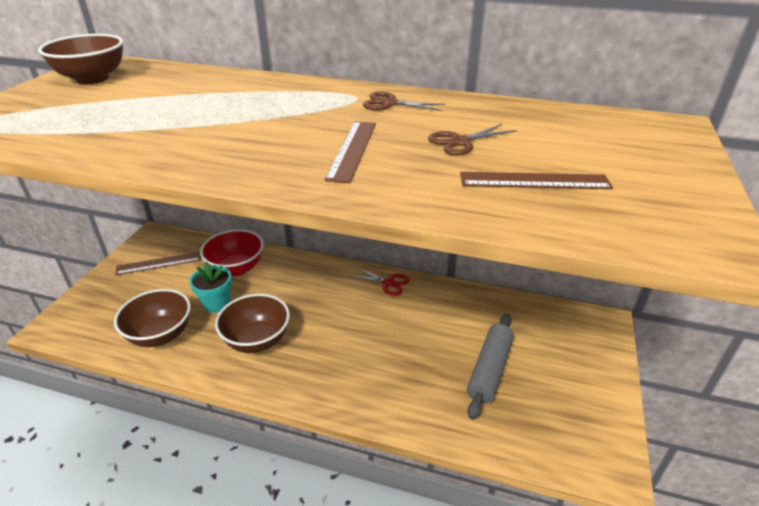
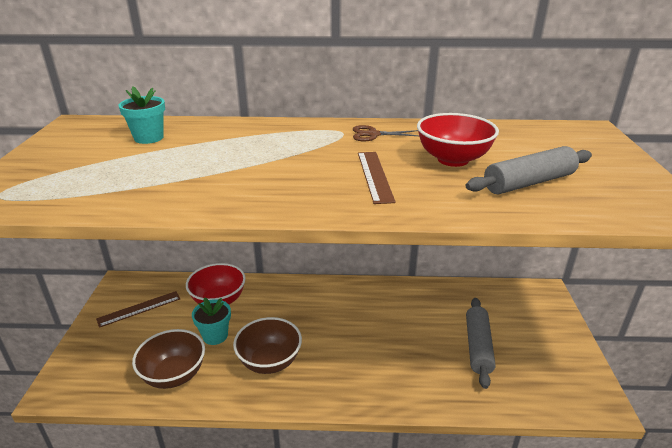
camera: 15 degrees left, 5 degrees down
(92, 79) = (83, 139): brown bowl -> none
(153, 83) = (149, 138): none -> turquoise flower pot
(388, 283) = (363, 290): red scissors -> none
(460, 142) = (453, 159): brown scissors -> red bowl
(534, 181) = (528, 183): brown ruler -> grey rolling pin

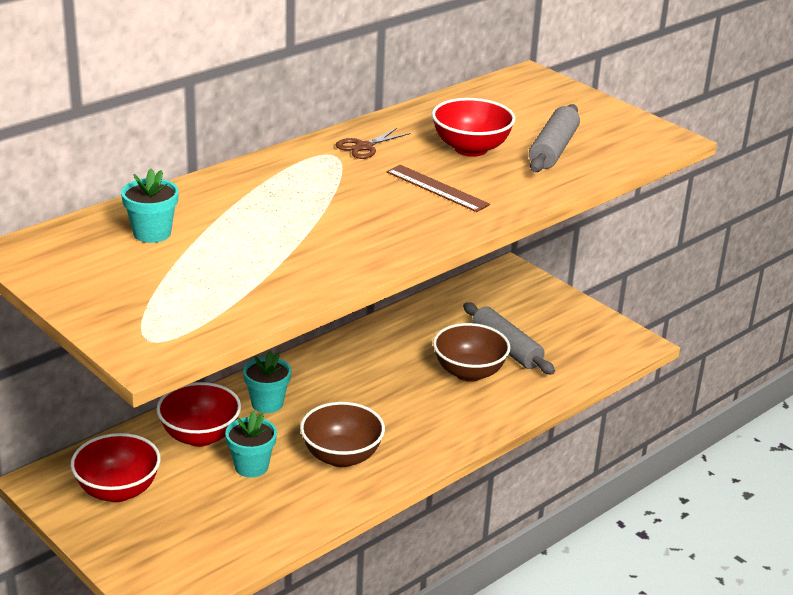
camera: 45 degrees left, 0 degrees up
(139, 308) = (118, 490): brown ruler -> red bowl
(174, 375) = (265, 517): brown bowl -> brown bowl (469, 372)
(278, 301) = (267, 403): none -> turquoise flower pot

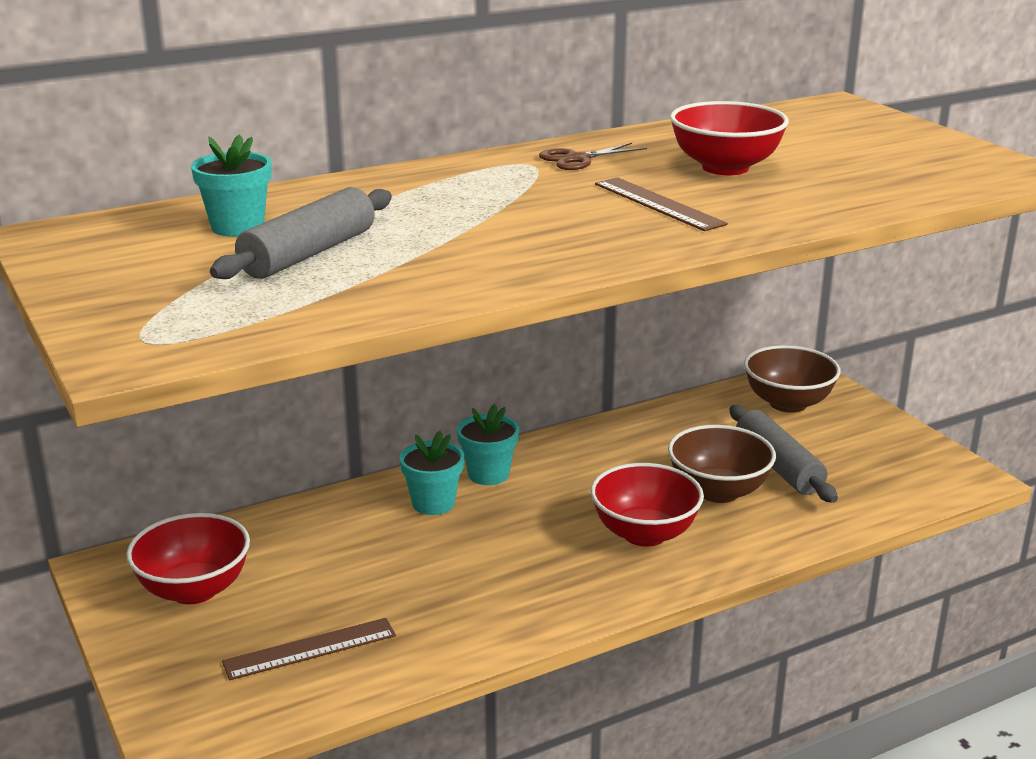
camera: 15 degrees right, 5 degrees down
(200, 436) = (330, 534): red bowl -> red bowl (644, 534)
(221, 523) = (310, 648): none -> brown ruler
(251, 466) = (381, 579): turquoise flower pot -> turquoise flower pot (488, 474)
(341, 456) = (507, 579): brown bowl -> brown bowl (788, 403)
(553, 150) = (844, 174): grey rolling pin -> grey rolling pin (308, 254)

